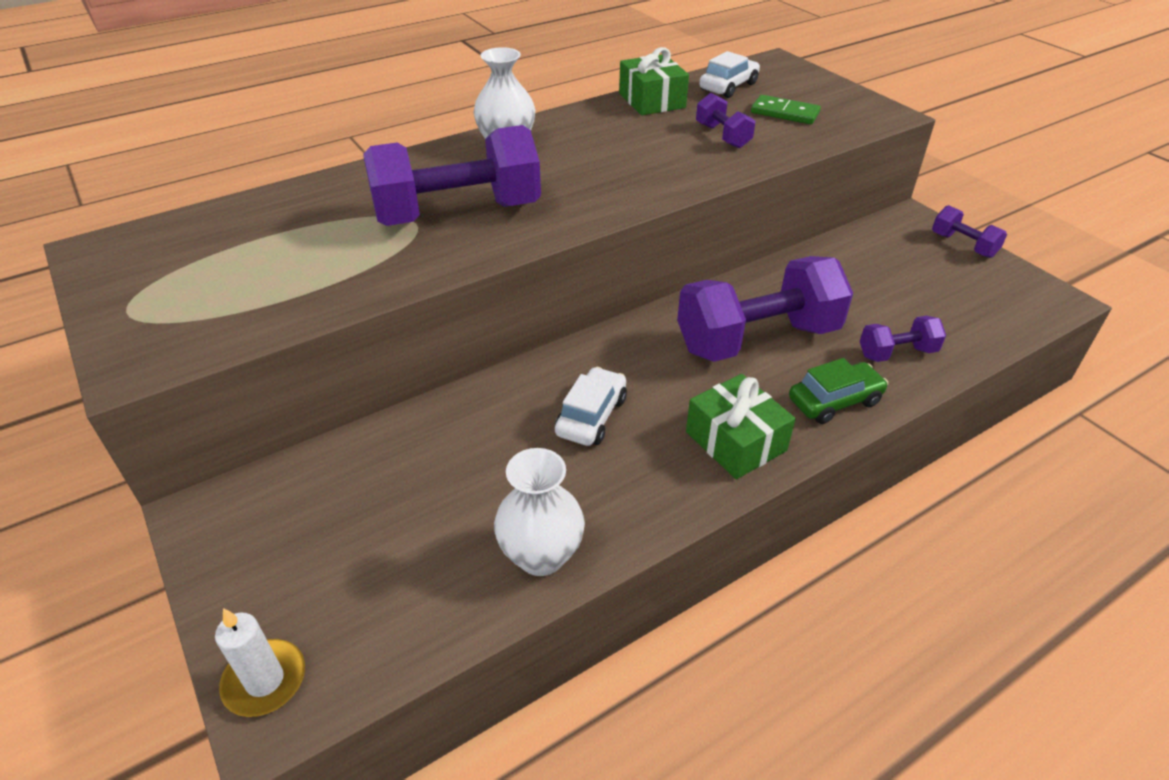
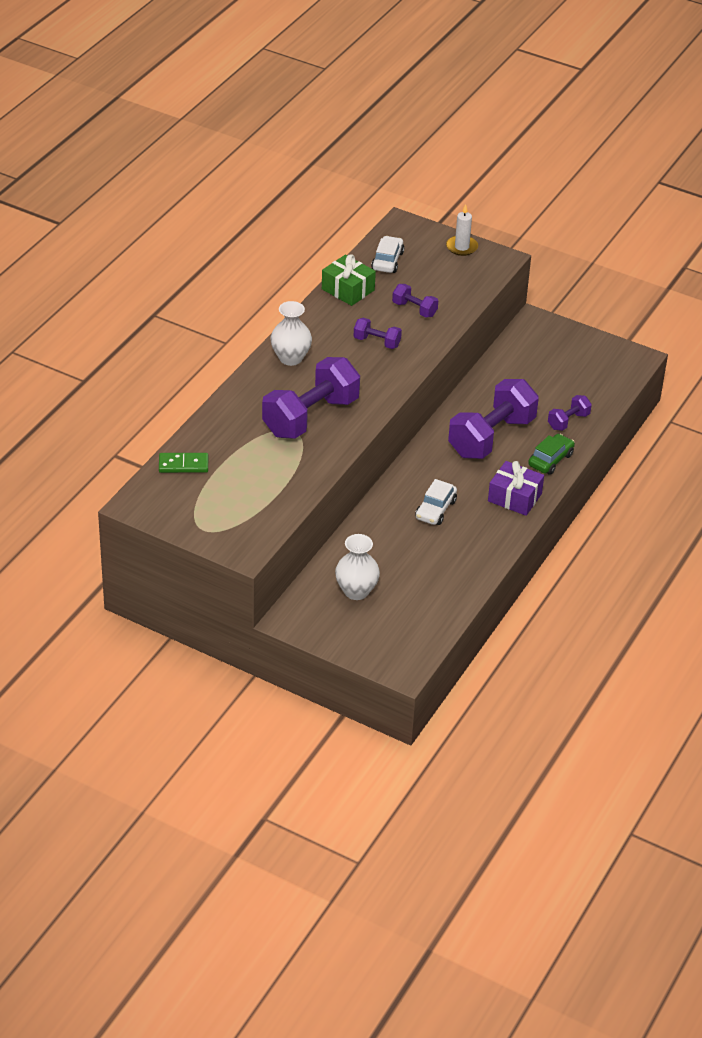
camera: 30 degrees left, 0 degrees up
(265, 680) = (389, 662): white candle -> white candle (462, 247)
(541, 555) = (462, 578): white vase -> white vase (356, 591)
(591, 416) = (435, 509): white car -> white car turned 150 degrees counterclockwise
(735, 441) = (514, 497): green gift -> purple gift
(784, 113) = (439, 277): green domino -> green domino (183, 465)
(963, 245) = (573, 334): purple dumbbell -> purple dumbbell (377, 342)

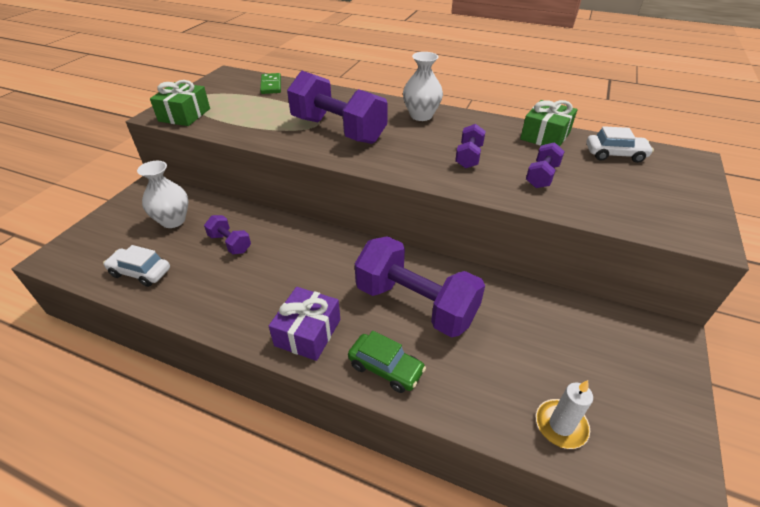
camera: 85 degrees right, 0 degrees up
(250, 531) = (184, 115): none -> green gift
(435, 509) = (285, 265): white car -> white car (140, 272)
(462, 247) = (695, 203): white candle -> white candle (561, 425)
(568, 421) = (473, 386): purple dumbbell -> purple dumbbell (230, 243)

